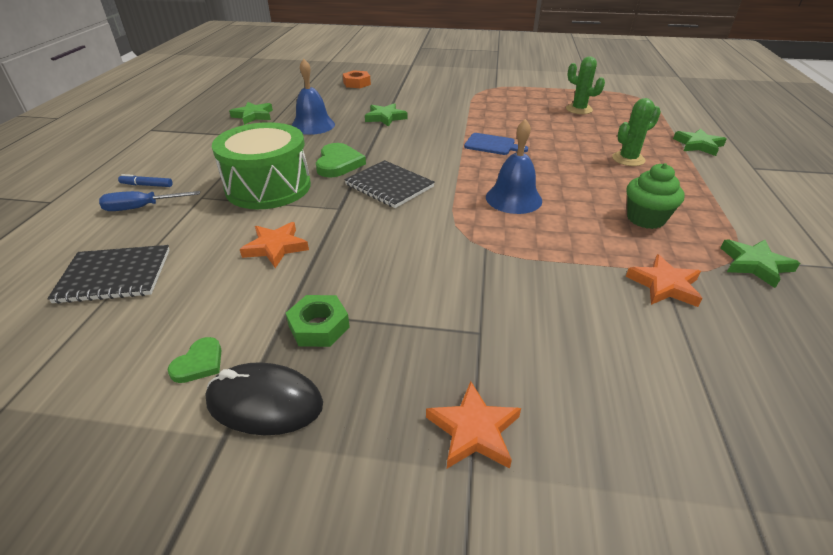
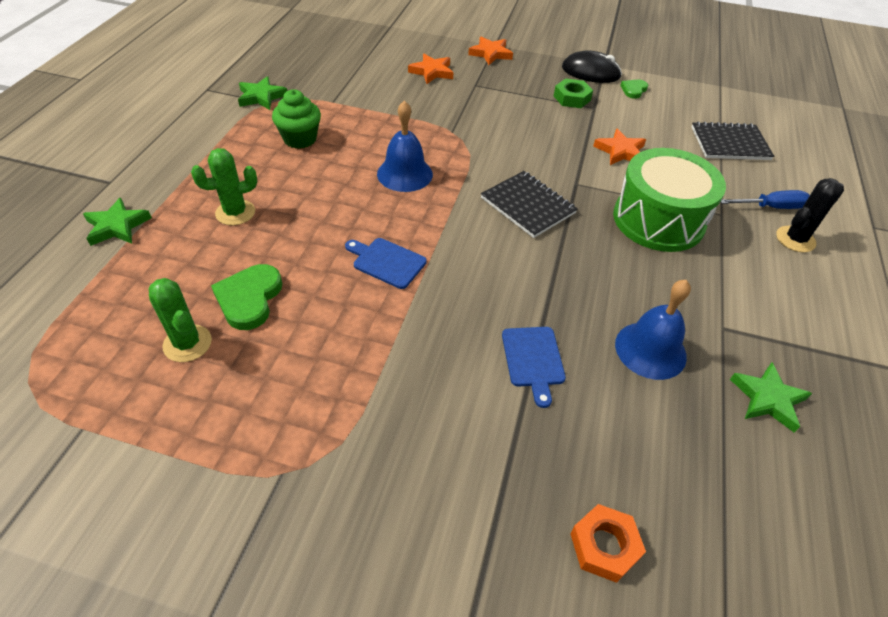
camera: 175 degrees left, 10 degrees up
(147, 185) = (795, 239): blue marker -> black cactus
(338, 163) = (590, 249): green heart -> green heart (249, 298)
(385, 118) = (533, 360): green star -> blue cutting board
(664, 285) = (341, 93): orange star -> orange star (432, 72)

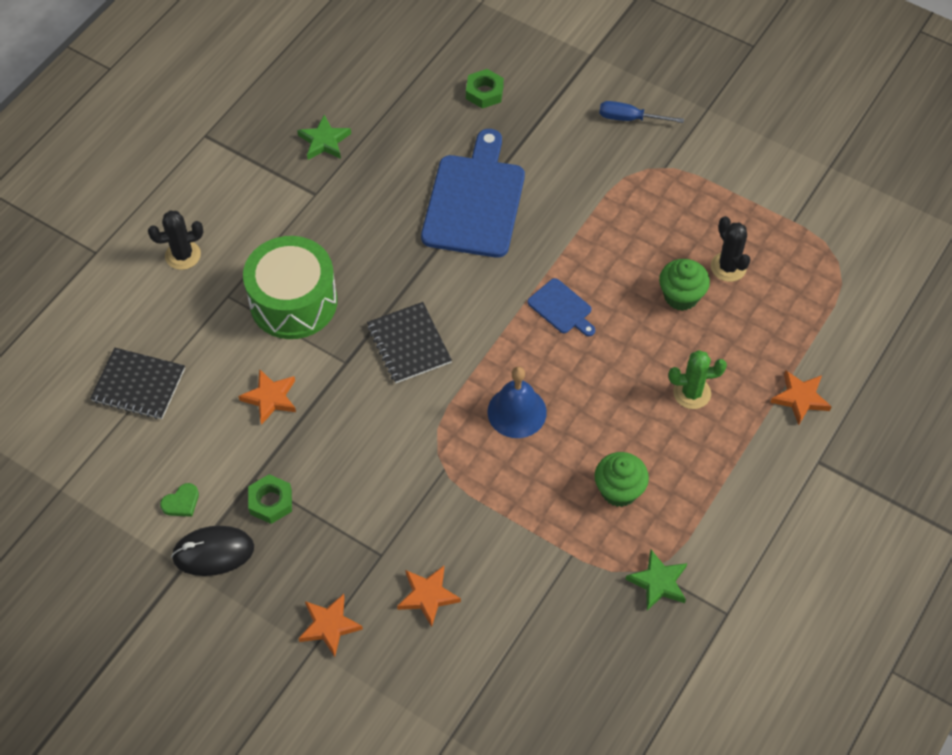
camera: 160 degrees left, 10 degrees up
(117, 226) = (800, 398): green star -> orange star
(187, 343) = (728, 267): green cactus -> black cactus
(249, 298) = (681, 296): green heart -> green cupcake
(533, 360) = (475, 201): blue cutting board -> blue cutting board, size x2.15
(590, 72) = (213, 552): black mouse -> black mouse turned 45 degrees counterclockwise
(604, 546) = (484, 92): orange nut -> green nut
(650, 350) = (383, 190): blue bell -> none
(770, 207) = (172, 293): blue screwdriver -> blue screwdriver (630, 118)

